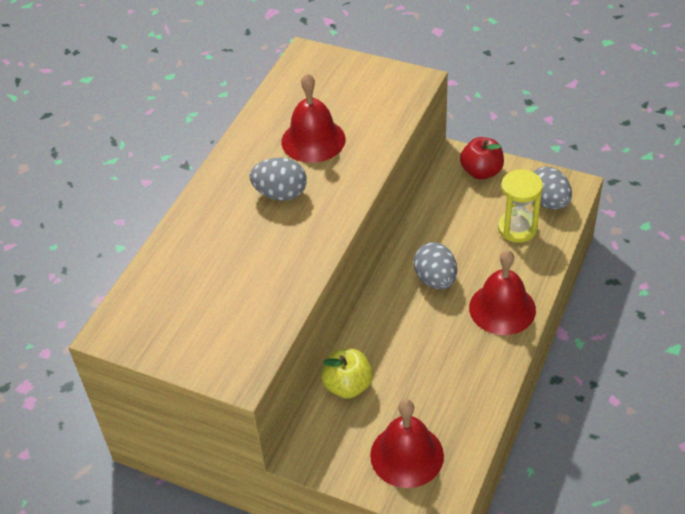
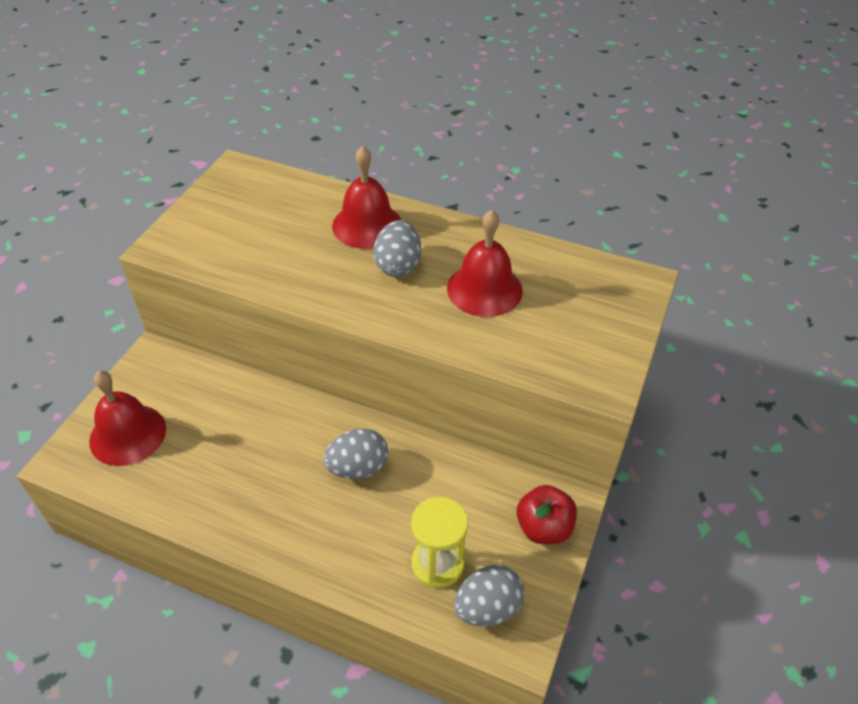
camera: 85 degrees right, 0 degrees up
(348, 386) = (224, 387): yellow apple -> none
(502, 308) = (304, 535): red bell -> red bell (367, 225)

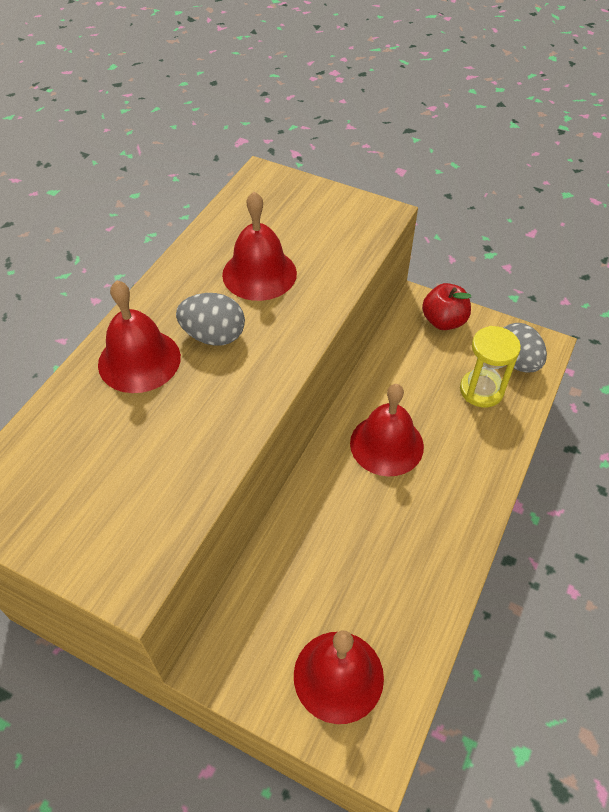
camera: 85 degrees left, 5 degrees up
(357, 468) = (386, 444): grey egg -> red bell

